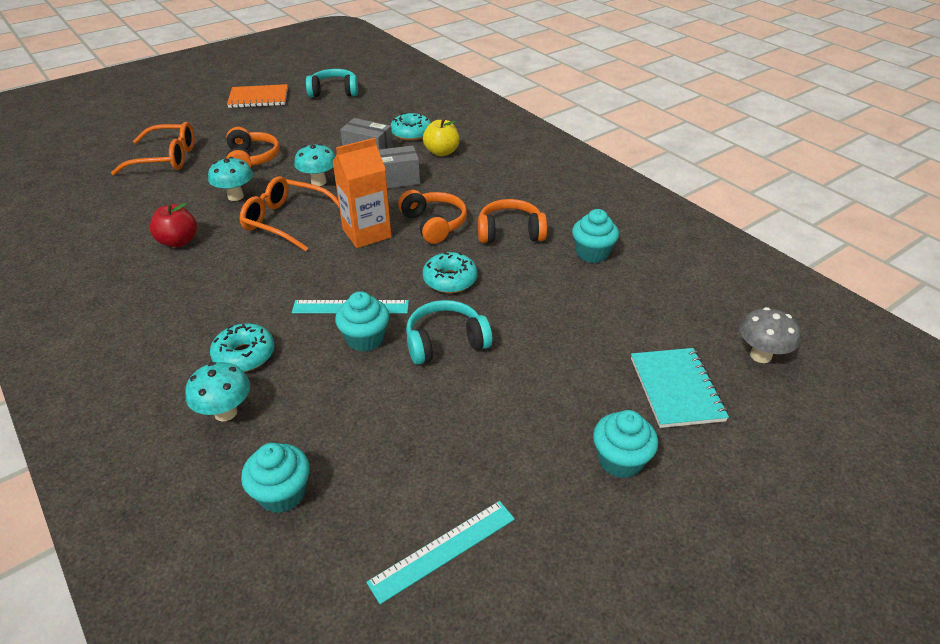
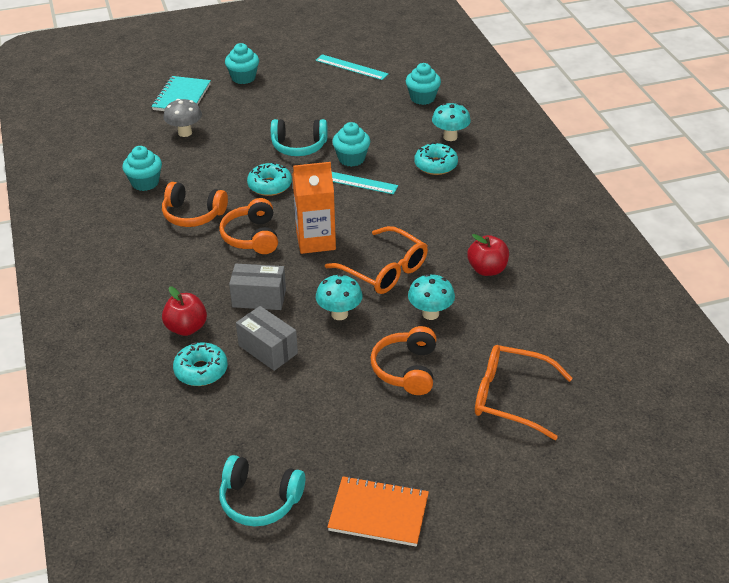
camera: 160 degrees left, 0 degrees up
(441, 152) = (186, 328): yellow apple -> red apple
(443, 550) = (351, 67): turquoise ruler -> turquoise ruler turned 45 degrees clockwise
(760, 355) = (113, 101): grey mushroom -> grey mushroom (185, 133)

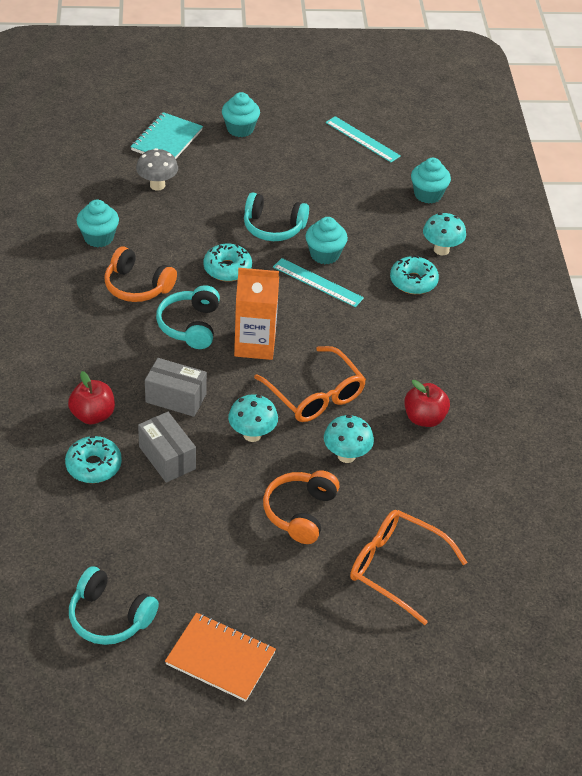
camera: 10 degrees right, 5 degrees up
(252, 237) = (190, 325): orange headphones -> turquoise headphones

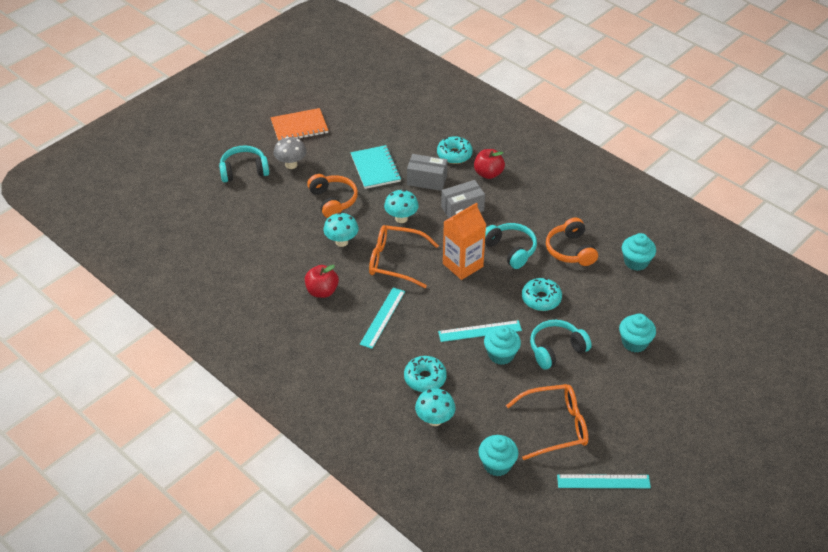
camera: 140 degrees right, 0 degrees up
(109, 617) = (364, 111): turquoise headphones -> turquoise headphones (244, 171)
(137, 286) = (570, 250): orange headphones -> orange headphones turned 90 degrees counterclockwise
(157, 185) = (664, 323): grey mushroom -> grey mushroom (291, 165)
(166, 140) = (715, 363): turquoise notebook -> turquoise notebook (375, 168)
(240, 129) = (690, 415): turquoise cupcake -> turquoise cupcake (634, 342)
(392, 353) = (382, 317): none -> turquoise ruler
(396, 568) = (259, 208): orange glasses -> orange glasses (555, 426)

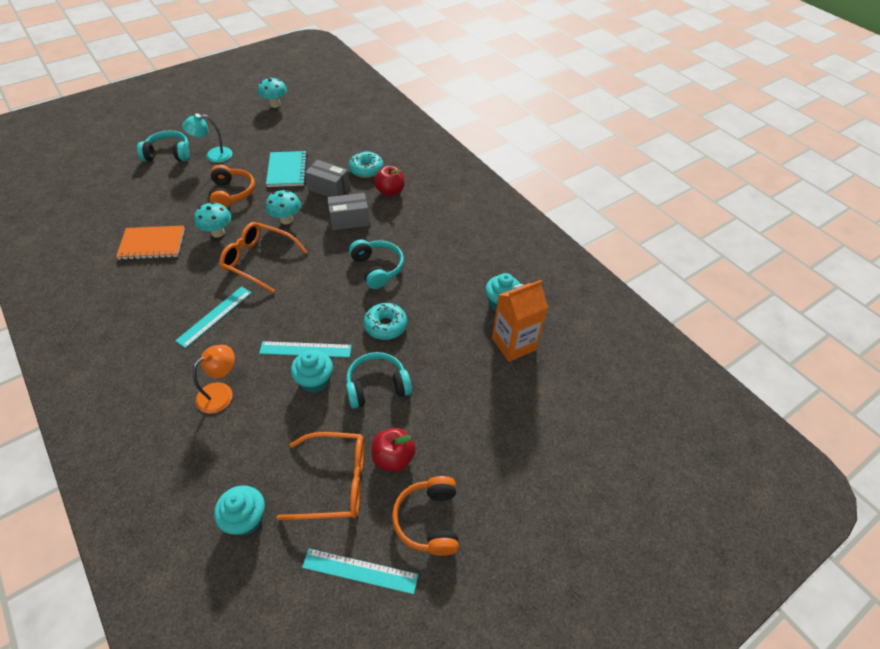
camera: 10 degrees right, 5 degrees up
(291, 165) = (213, 155): grey mushroom -> turquoise lamp
(299, 127) = (240, 125): orange notebook -> orange notebook (152, 244)
(322, 291) = (171, 278): red apple -> red apple (393, 458)
(425, 378) = (221, 393): turquoise donut -> orange lamp
(435, 420) = (206, 445): turquoise mushroom -> turquoise mushroom (275, 104)
(463, 265) = (322, 276): orange carton -> orange carton (514, 344)
(570, 250) = (438, 279): orange headphones -> orange headphones (428, 520)
(634, 342) = (466, 394): turquoise cupcake -> none

